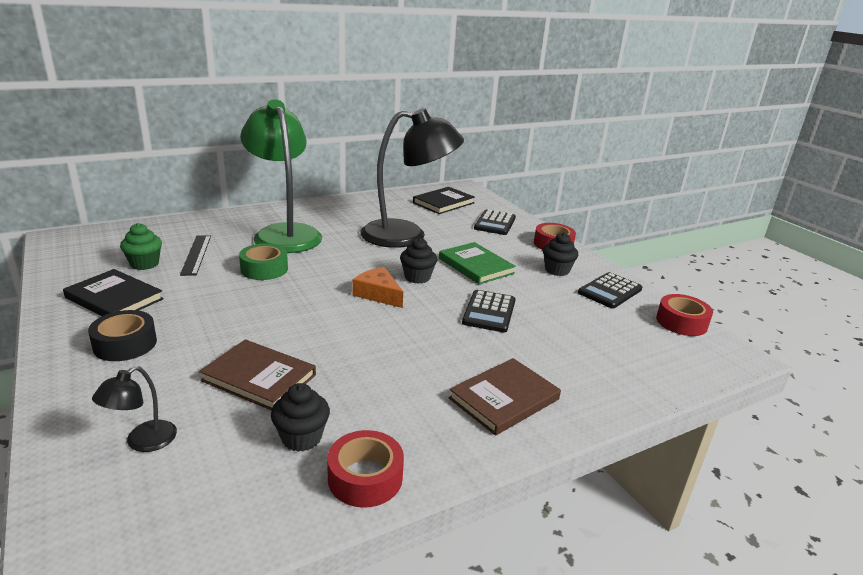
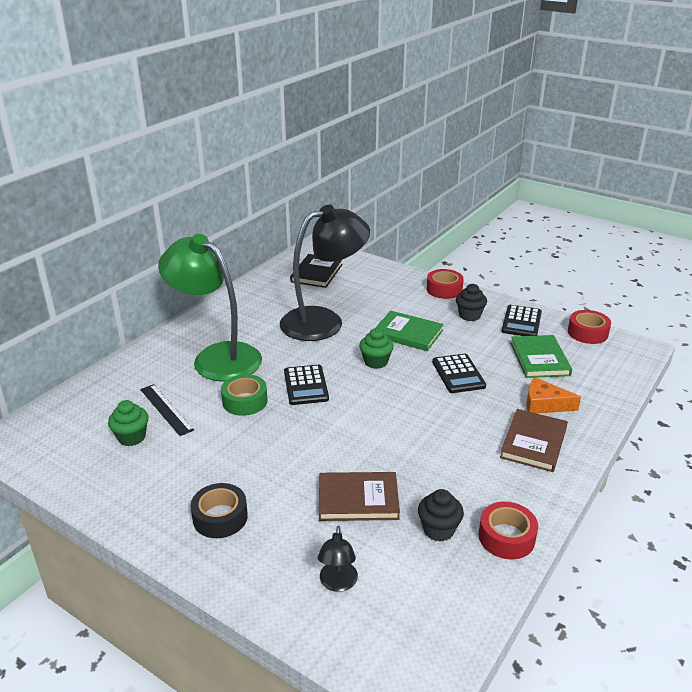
camera: 25 degrees left, 5 degrees up
(114, 298) = (152, 481): black book -> none
(378, 294) = (363, 390): orange cheese -> orange cheese (544, 404)
(417, 277) = (376, 362): black cupcake -> green cupcake
(495, 223) = (380, 282): black calculator -> black calculator (306, 385)
(596, 327) = (539, 359): none -> green book

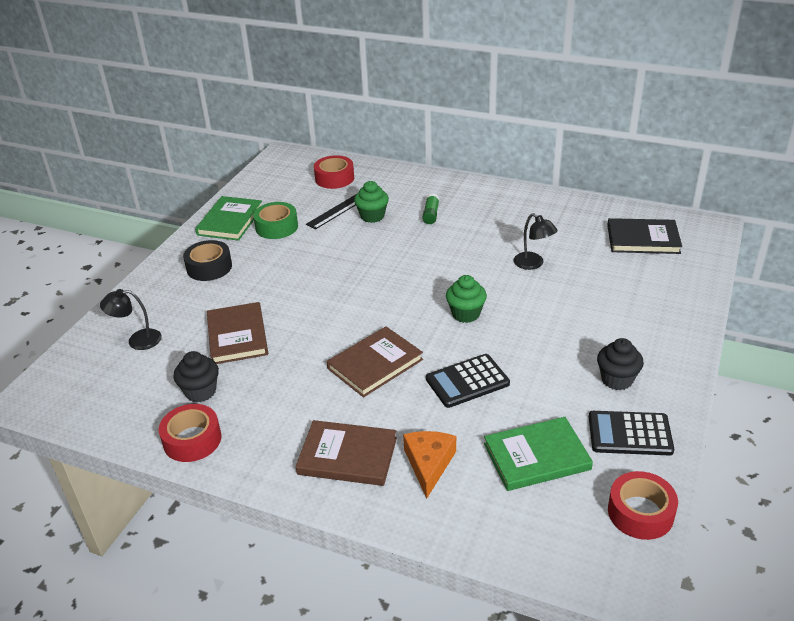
camera: 80 degrees right, 5 degrees up
(131, 437) = (299, 203): green cupcake -> green cupcake (372, 216)
(217, 357) = (431, 214): green lamp -> green glue stick
(245, 401) = (365, 245): green tape -> green tape (276, 227)
(306, 385) = (403, 275): black calculator -> none
(324, 321) = (533, 264): black lamp -> black lamp, size x0.40
(408, 333) = (540, 330): green book -> green book (230, 221)
(426, 416) = (375, 364): none -> brown book
(444, 289) = (675, 349): red tape -> red tape (334, 178)

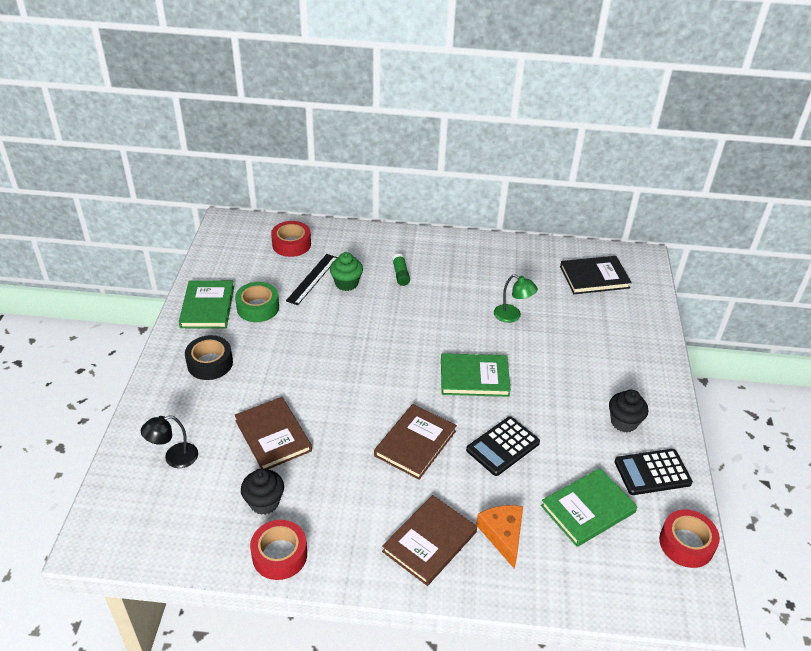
camera: 20 degrees left, 5 degrees up
(347, 456) = (430, 542): brown book -> brown book turned 45 degrees counterclockwise
(466, 314) = (474, 377): green cupcake -> green book
(533, 264) = (512, 316): black lamp -> green lamp

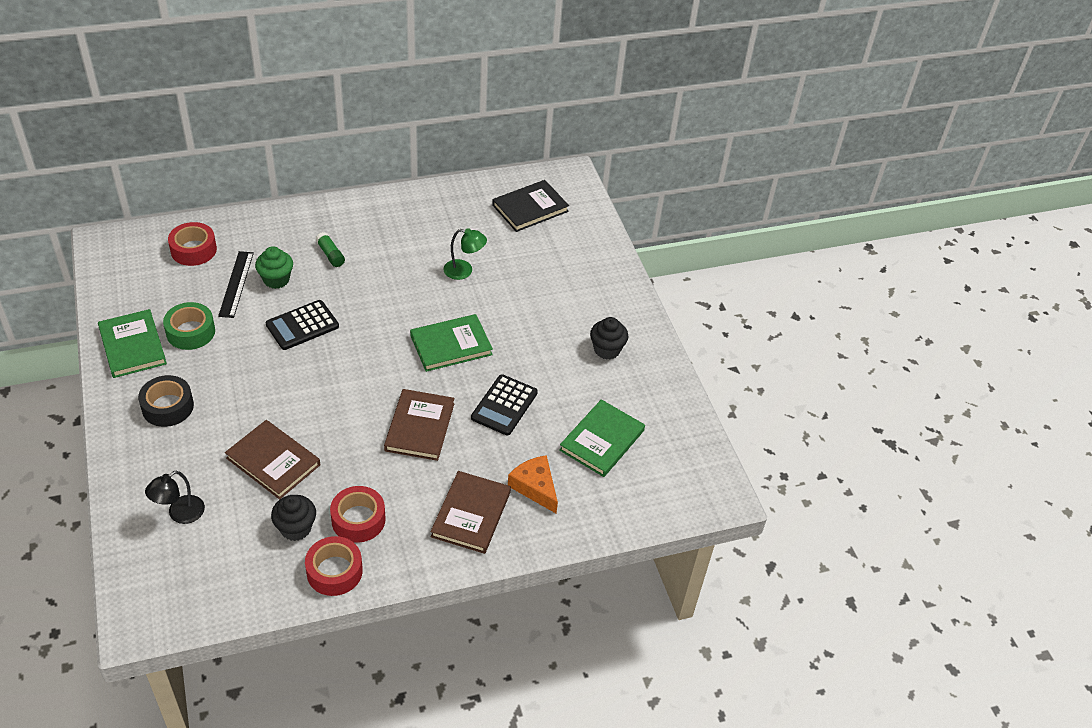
camera: 25 degrees left, 5 degrees up
(652, 472) = (647, 390): black calculator -> black calculator (302, 325)
(686, 544) = (695, 445): red tape -> red tape (358, 519)

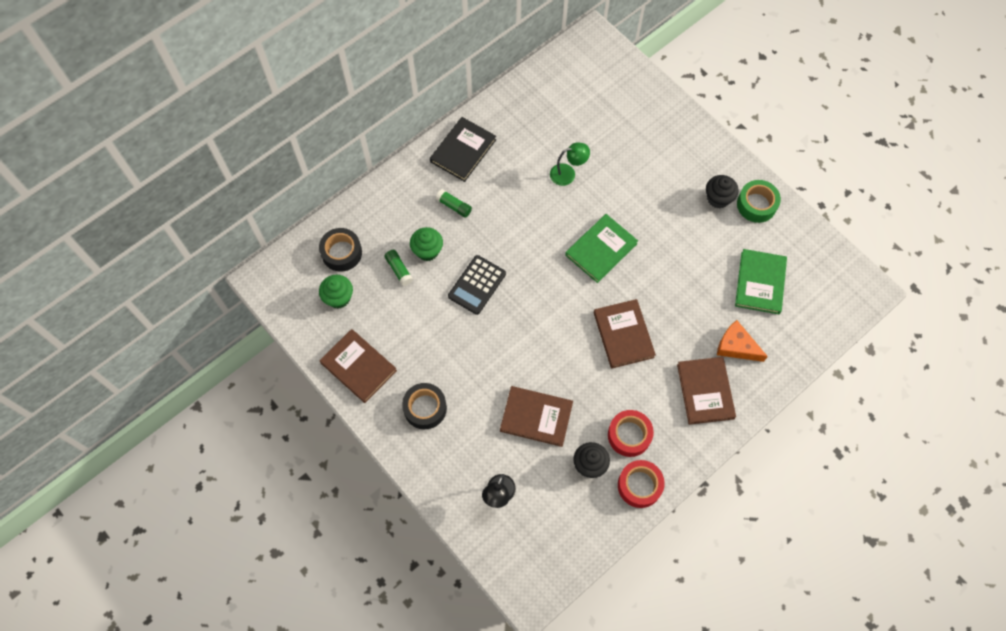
camera: 20 degrees left, 20 degrees up
(132, 346) = (358, 367): green book -> brown book
(161, 283) = (338, 298): none -> green cupcake
(190, 332) = (394, 332): green tape -> green tape (756, 204)
(193, 250) = (341, 253): red tape -> black tape
(236, 284) = (399, 270): black ruler -> green glue stick
(504, 405) = (673, 286): black calculator -> none
(530, 208) = (581, 86): black book -> black book (463, 151)

